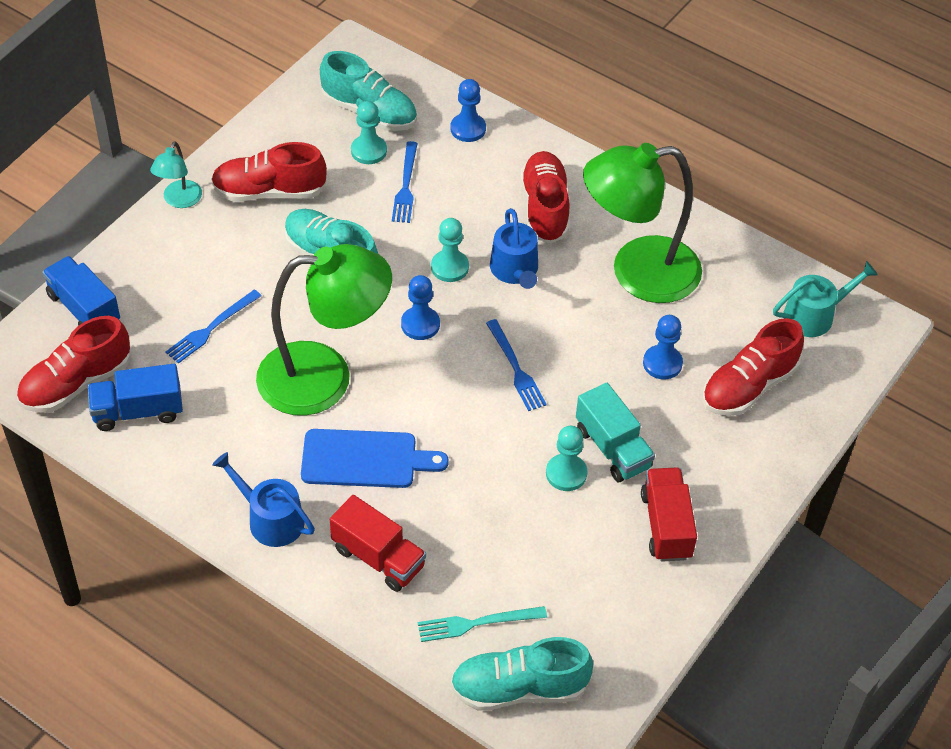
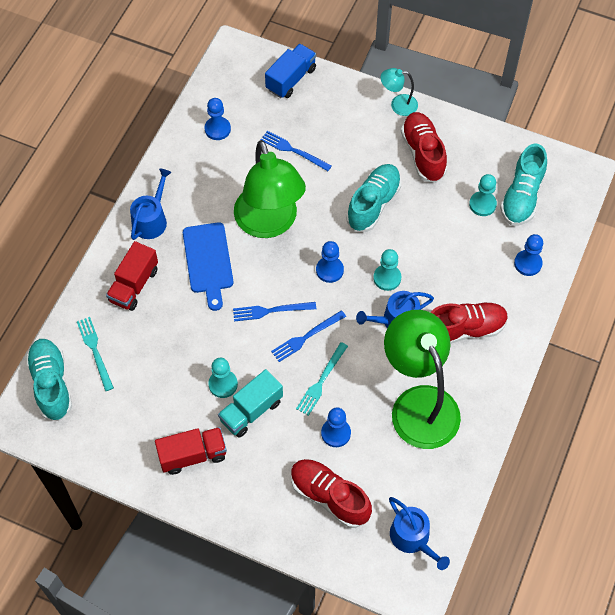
camera: 80 degrees right, 10 degrees up
(76, 383) = (231, 92): red shoe -> none
(138, 411) = (217, 129): blue truck -> blue pawn
(405, 186) = (456, 235): blue fork -> blue fork (271, 311)
(584, 364) = (321, 381): none -> turquoise fork
(814, 315) = (413, 538): turquoise watering can -> blue watering can

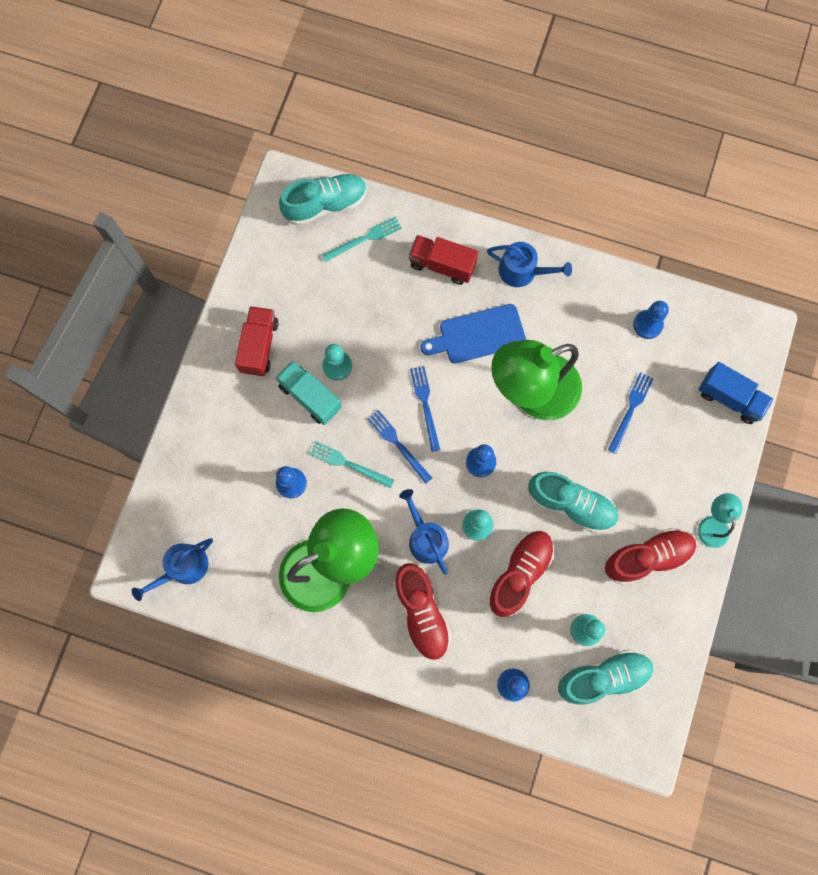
camera: 85 degrees right, 15 degrees up
(193, 455) = (259, 346): red truck -> red truck turned 150 degrees counterclockwise
(329, 497) = (223, 482): red shoe -> red shoe (519, 573)
(522, 196) = (603, 677): turquoise shoe -> turquoise shoe turned 150 degrees clockwise

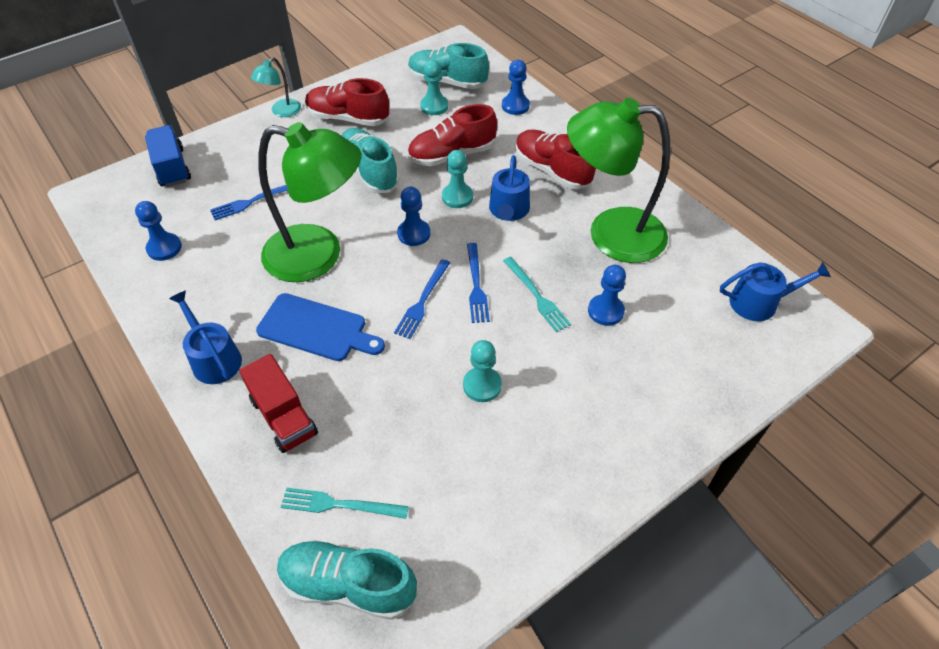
camera: 145 degrees left, 25 degrees down
(259, 346) = (556, 459): red truck -> none
(310, 397) = (533, 373): turquoise truck -> none
(421, 613) = (552, 170): red shoe -> red shoe turned 60 degrees counterclockwise

